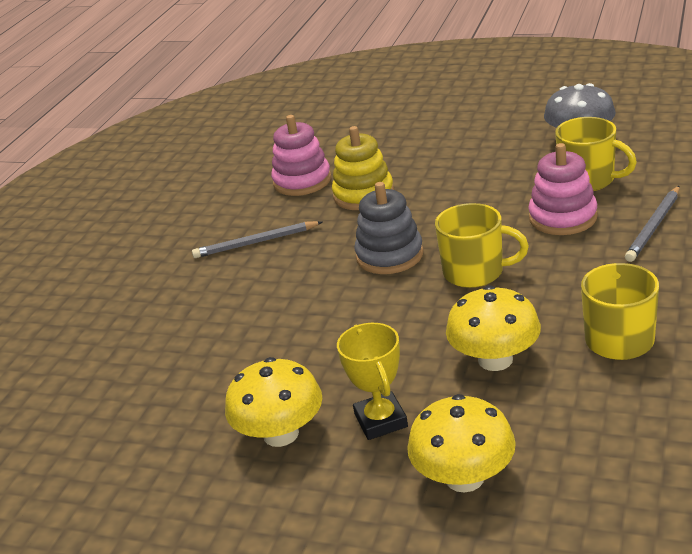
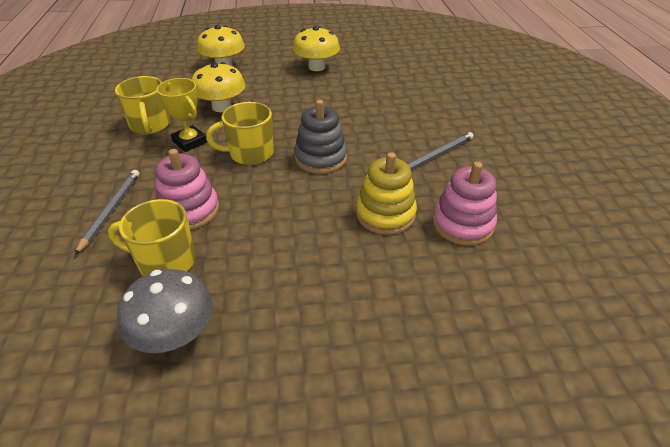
camera: 150 degrees right, 10 degrees up
(381, 420) = (271, 77): yellow trophy -> yellow trophy (190, 142)

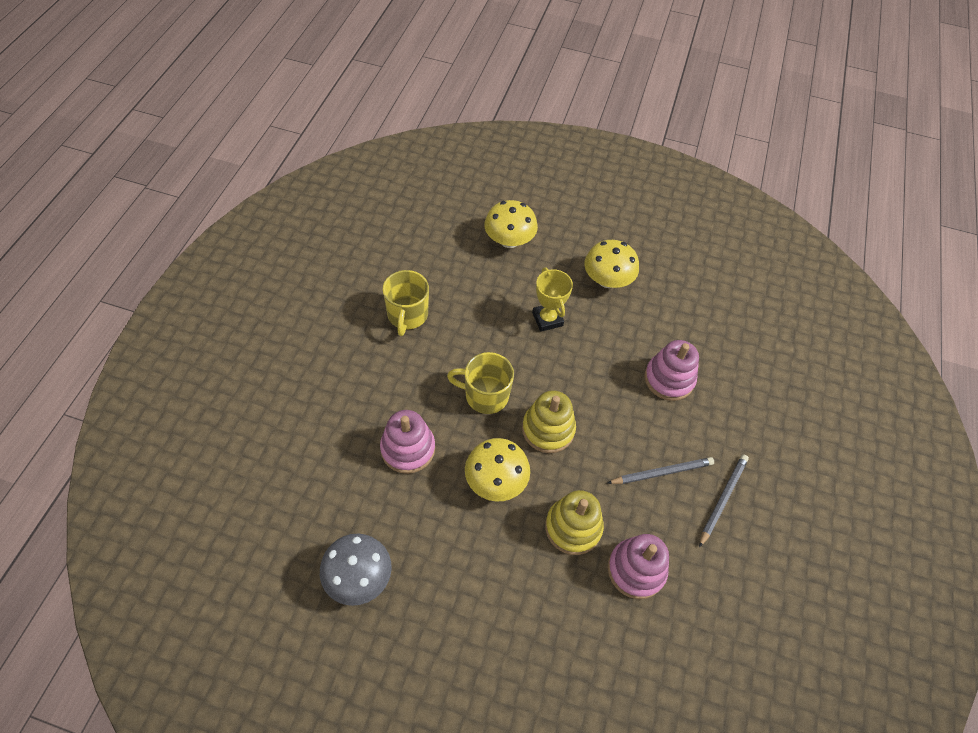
camera: 20 degrees right, 15 degrees up
(111, 211) = (345, 421): grey pencil -> grey pencil (722, 499)
(165, 261) = (372, 500): yellow mug -> none
(190, 142) = (436, 355): yellow trophy -> yellow trophy (547, 319)
(222, 107) = (483, 312): yellow mushroom -> yellow mushroom (496, 481)
(321, 158) = (548, 429): grey stacking toy -> yellow stacking toy
(401, 103) = (669, 379): none -> pink stacking toy

